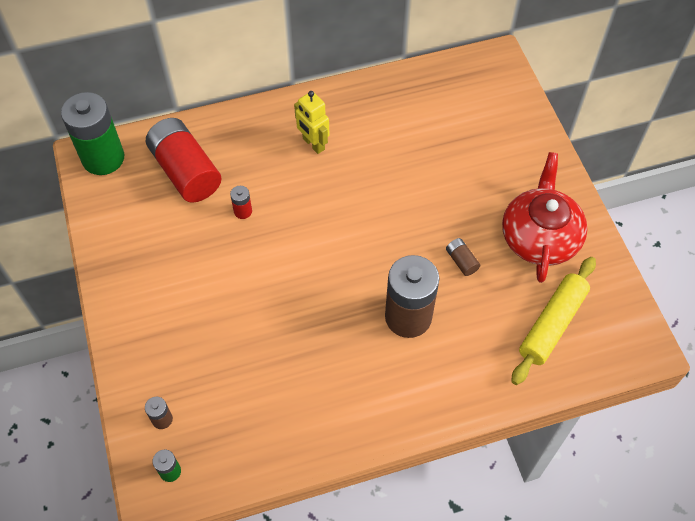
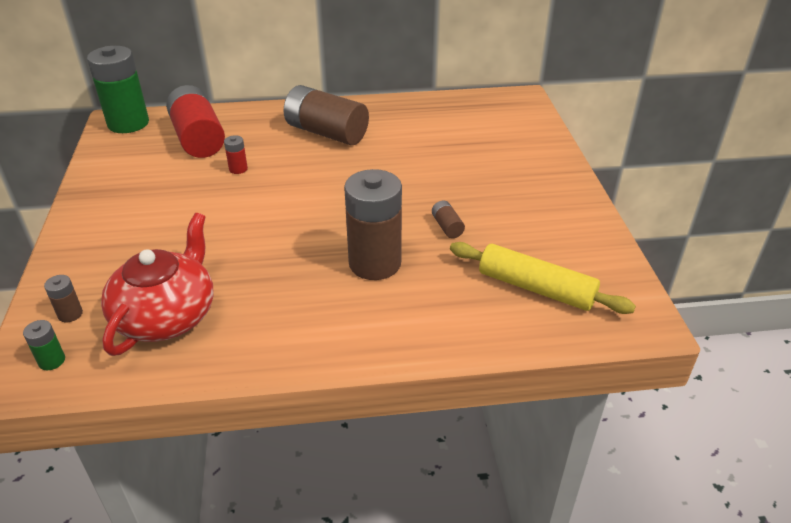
camera: 10 degrees right, 20 degrees down
(313, 144) = (326, 133): yellow robot -> brown battery
(539, 237) = (537, 218): red teapot -> red teapot (167, 315)
(552, 324) = (536, 288): yellow rolling pin -> yellow rolling pin turned 75 degrees clockwise

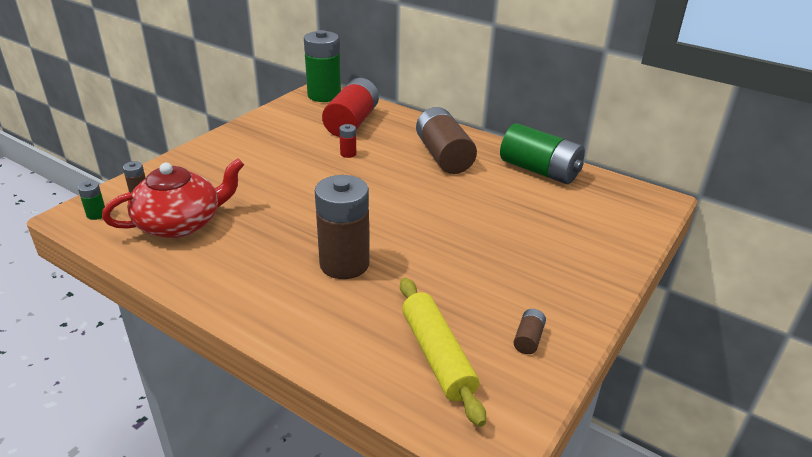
camera: 40 degrees right, 5 degrees down
(416, 111) = (539, 170): none -> green battery
(447, 227) = (435, 268): brown battery -> brown battery (528, 339)

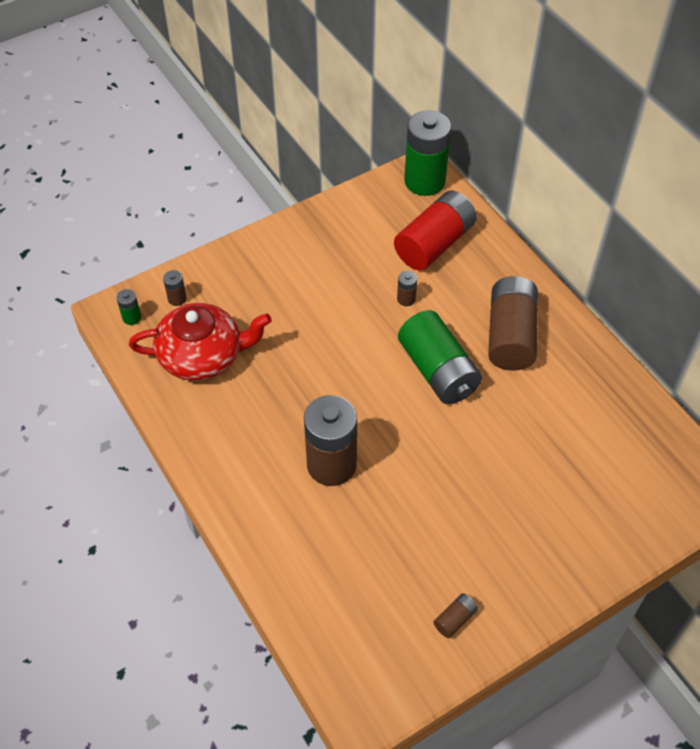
camera: 25 degrees right, 20 degrees up
(348, 154) = (406, 299): red battery -> brown battery
(437, 355) = (363, 605): yellow rolling pin -> none
(539, 170) = (607, 395): green battery -> green battery (438, 371)

